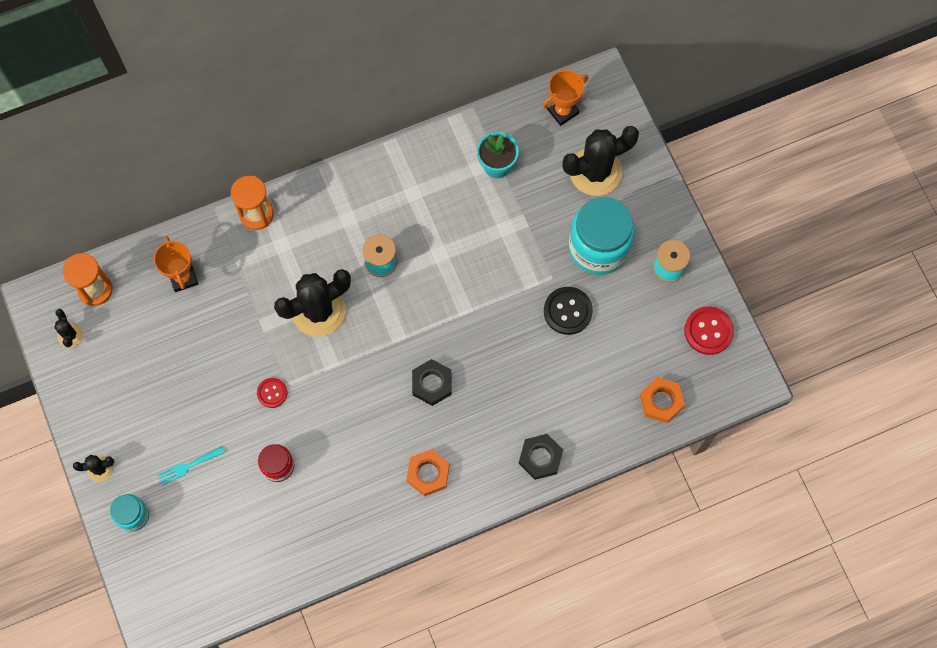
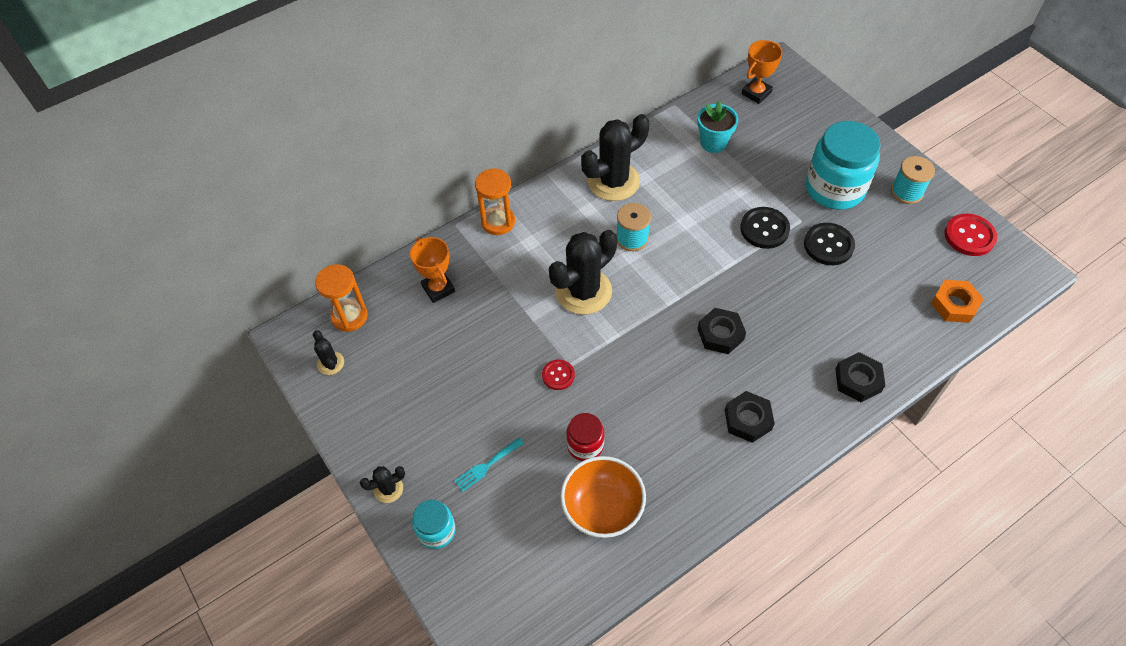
camera: 10 degrees left, 15 degrees down
(277, 526) = (602, 508): none -> orange bowl
(428, 474) = (748, 419): orange nut -> black nut
(512, 279) = (764, 229): none -> black button
(595, 171) = (805, 131): black cactus -> black cactus (613, 181)

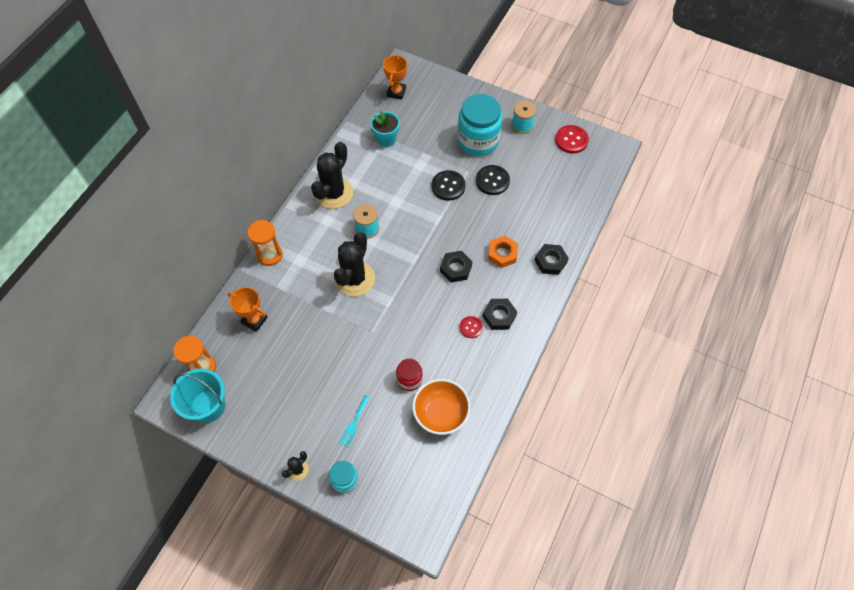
camera: 30 degrees left, 5 degrees up
(330, 363) = (208, 406): black cactus -> turquoise bucket
(558, 375) = (368, 342): red button -> red button (471, 327)
(954, 304) = (582, 188): orange nut -> orange nut (502, 254)

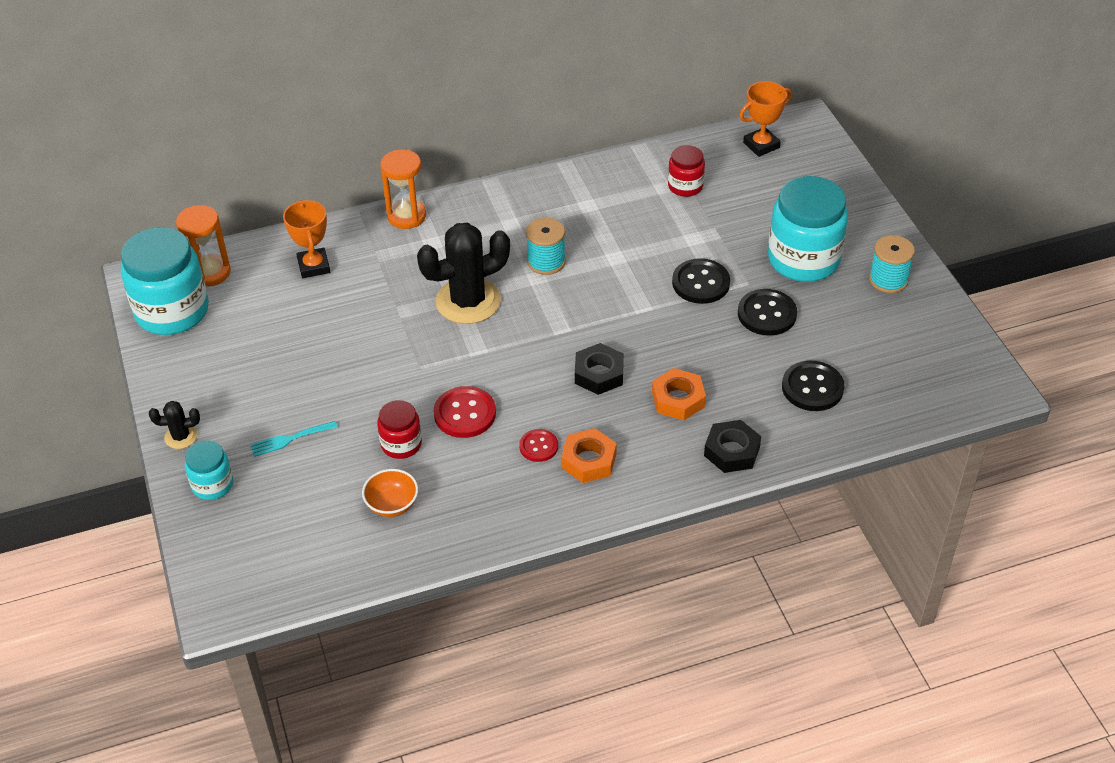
camera: 45 degrees right, 15 degrees down
(208, 406) = (172, 311): turquoise bucket -> turquoise jar
(334, 193) = (552, 202): black cactus -> none
(386, 139) = (685, 186): turquoise flower pot -> red jar
(441, 413) = (392, 505): orange bowl -> orange bowl, size x0.60
(499, 316) = (588, 460): black nut -> orange nut
(548, 203) = (812, 388): none -> black button
(571, 140) = (939, 339): red button -> red button (465, 414)

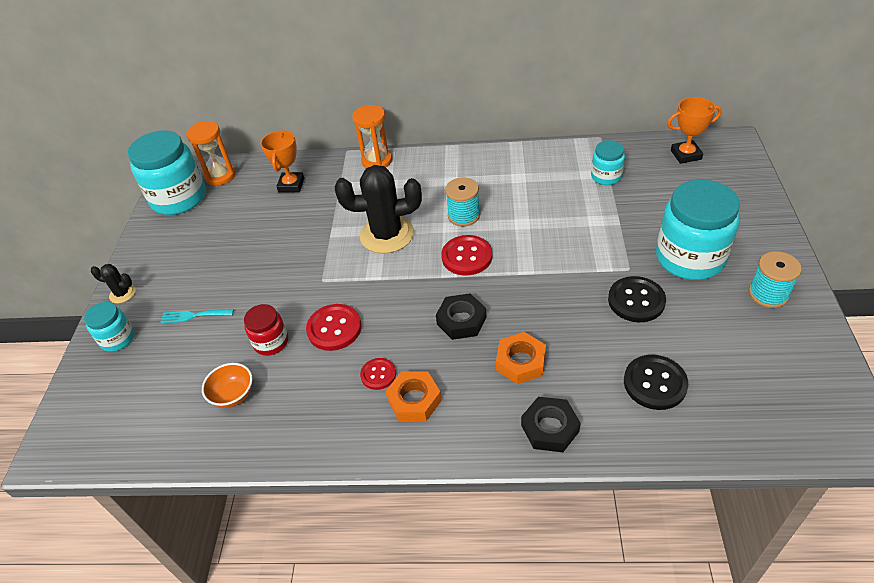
camera: 25 degrees right, 0 degrees up
(572, 307) = (467, 257): none -> red button
(685, 186) = (606, 176): red jar -> turquoise jar
(701, 283) = (586, 259): black button -> none

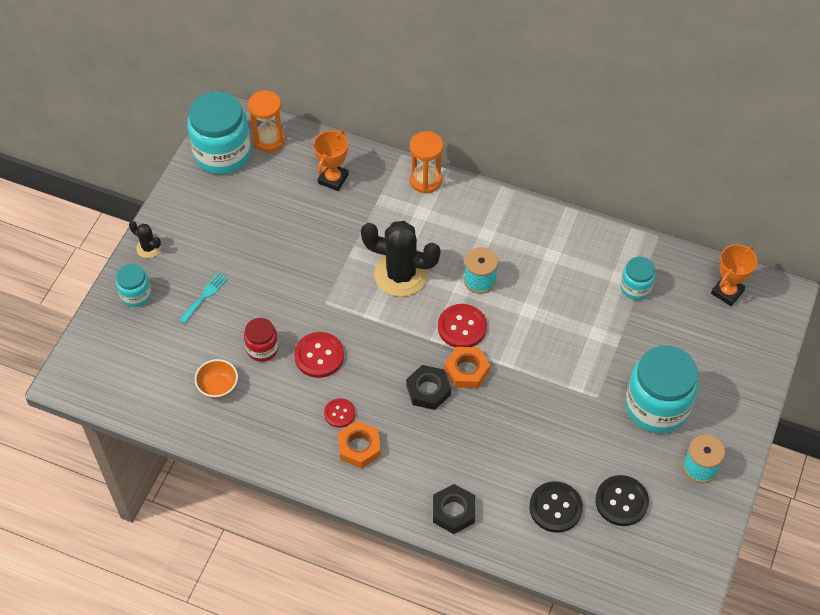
camera: 15 degrees right, 10 degrees up
(193, 316) = (204, 296): turquoise fork -> turquoise fork turned 105 degrees clockwise
(521, 362) = (459, 447): orange nut -> orange nut (467, 370)
(636, 301) = (584, 429): black button -> black button (621, 501)
(686, 155) = (727, 292): orange trophy -> orange trophy turned 60 degrees counterclockwise

